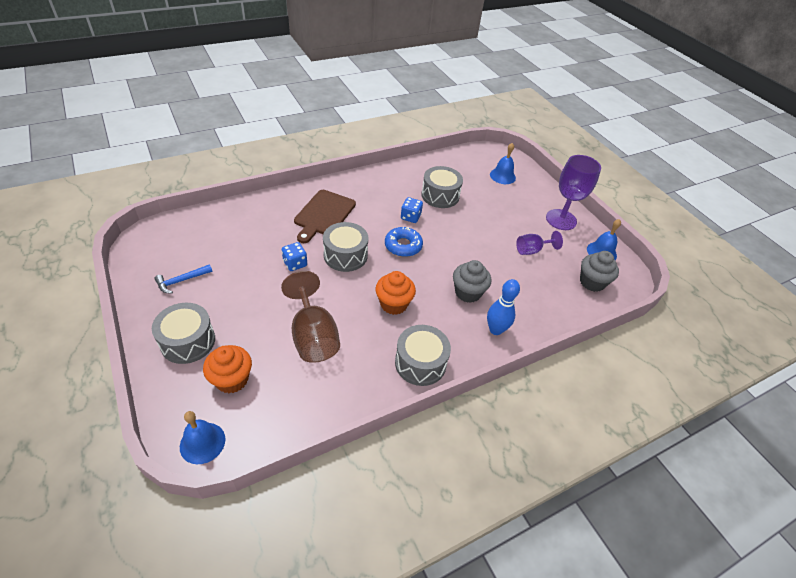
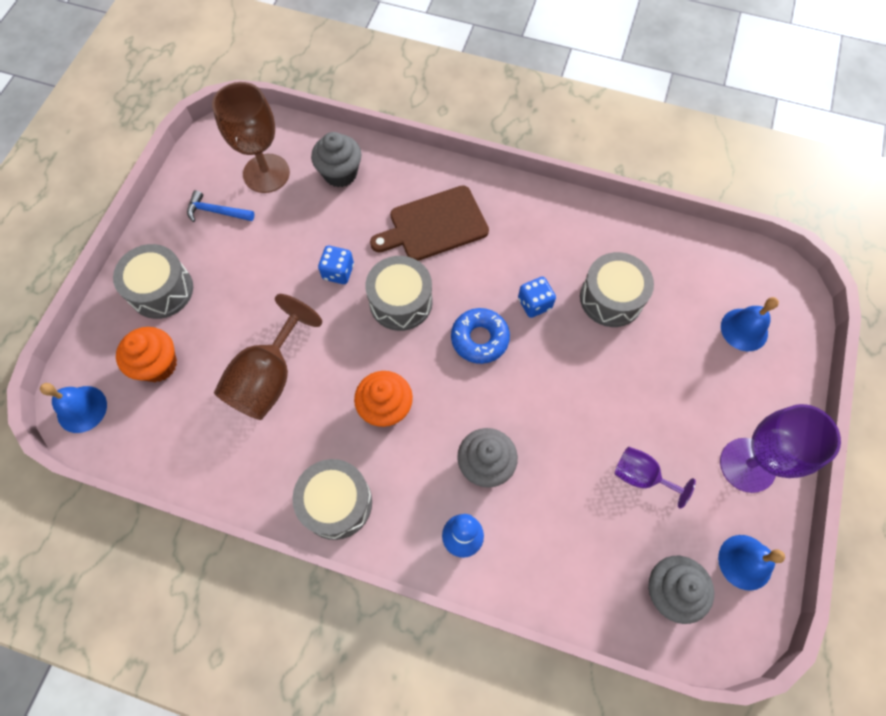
camera: 50 degrees right, 20 degrees up
(194, 245) = (266, 173): none -> brown goblet
(243, 221) = (340, 173): none -> grey cupcake

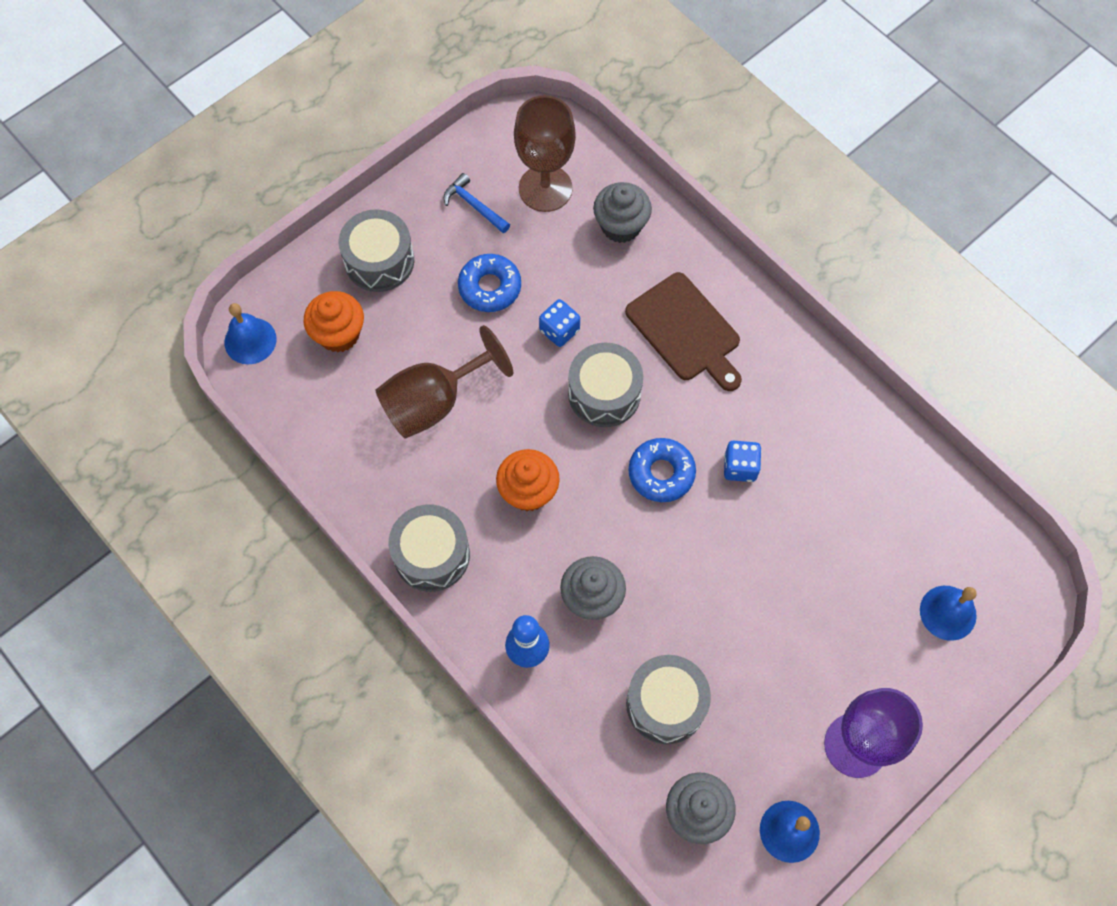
camera: 30 degrees right, 0 degrees up
(264, 266) = (490, 287): none -> blue donut
(434, 225) = (686, 331): brown cutting board -> brown cutting board turned 135 degrees counterclockwise
(611, 298) = (825, 504): grey drum -> grey drum (666, 704)
(641, 476) = (739, 694): purple goblet -> none

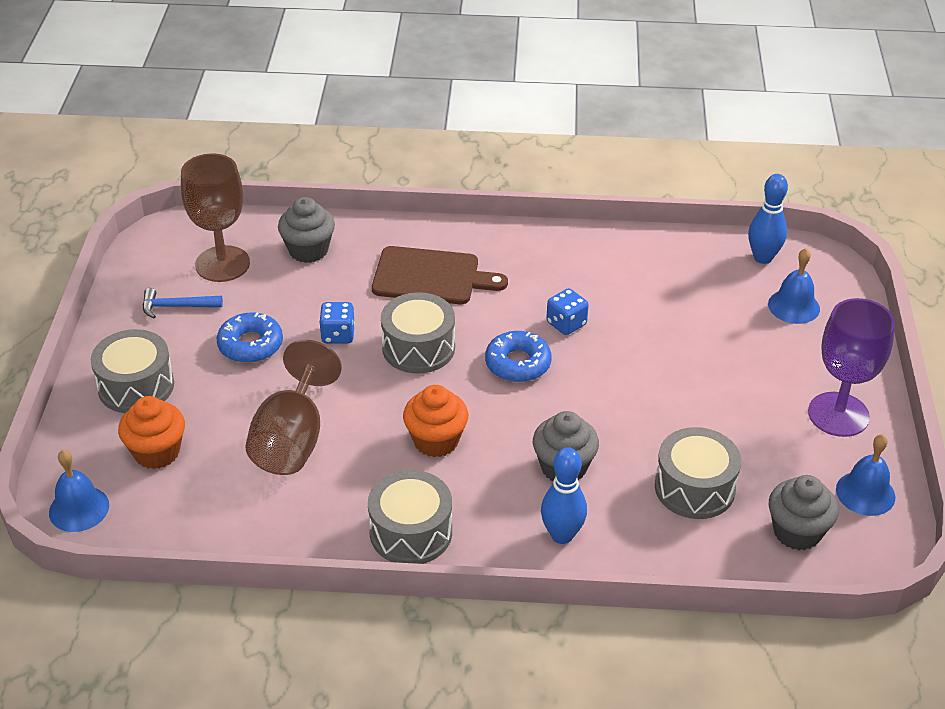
camera: 45 degrees left, 25 degrees down
(982, 541) = (763, 258): none -> blue bowling pin

